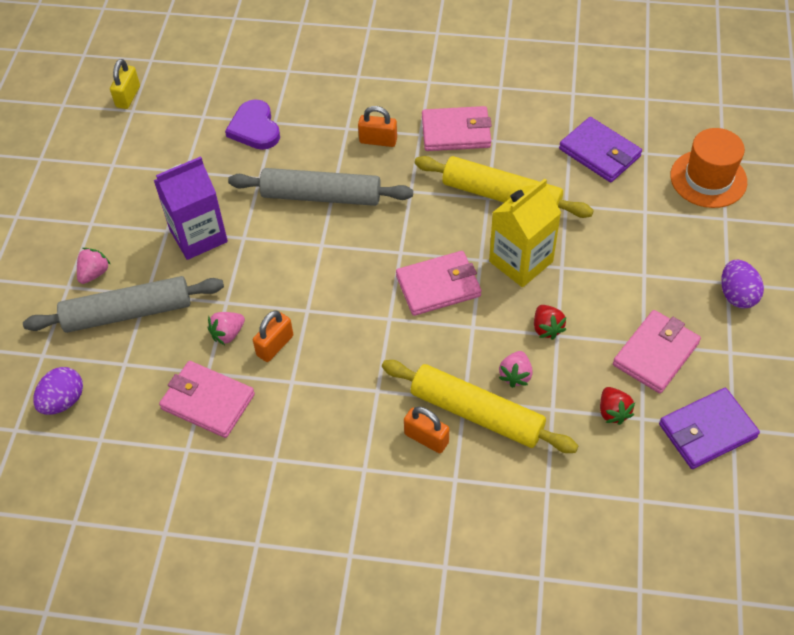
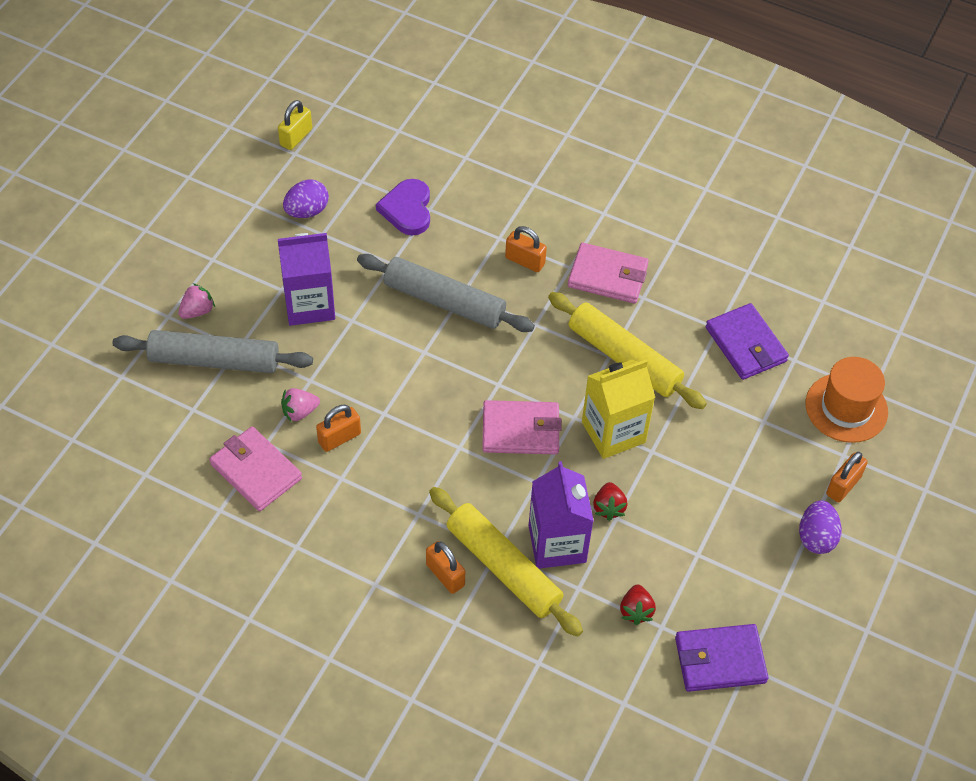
camera: 15 degrees right, 0 degrees up
(63, 401) = (125, 426): purple egg -> purple egg (307, 211)
(515, 375) = (557, 543): pink strawberry -> purple carton
(655, 354) = (705, 569): pink wallet -> none
(737, 244) = (843, 485): none -> orange padlock

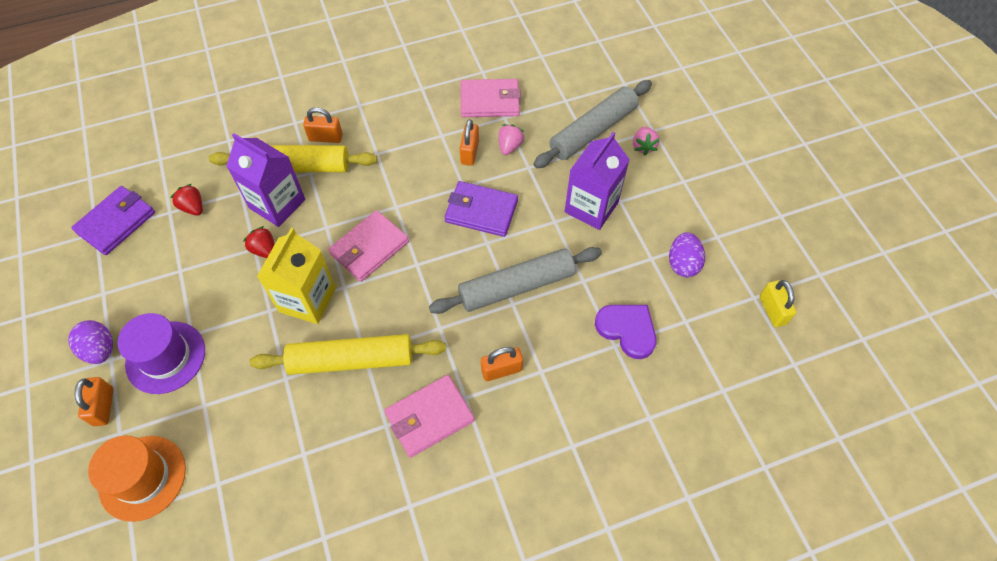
camera: 135 degrees right, 5 degrees up
(745, 344) = (268, 459): purple wallet -> purple wallet (481, 211)
(766, 484) = (166, 357): none -> purple hat

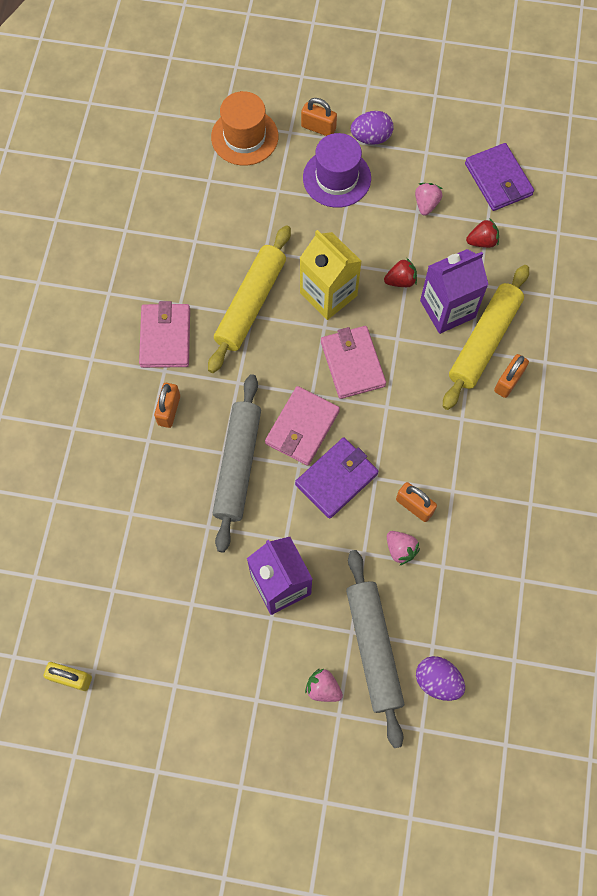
camera: 120 degrees right, 10 degrees up
(168, 266) = (426, 204): none -> pink strawberry
(490, 101) = (474, 564): pink wallet -> pink wallet (302, 427)
(627, 330) = (137, 533): purple heart -> none
(683, 264) = (167, 629): purple egg -> purple egg (437, 681)

